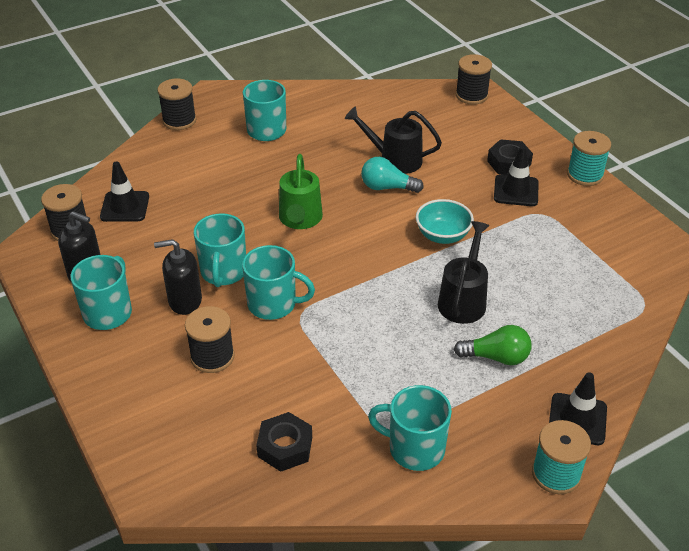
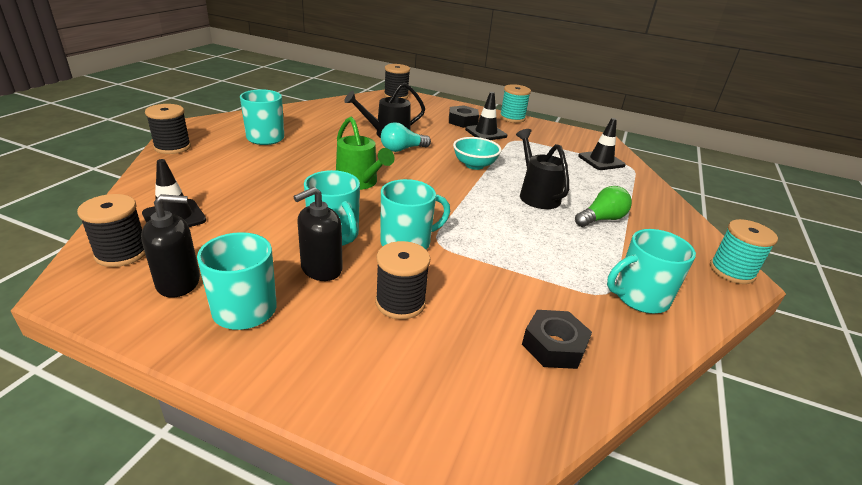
camera: 40 degrees left, 10 degrees down
(577, 419) = (692, 235): black traffic cone -> black traffic cone (601, 161)

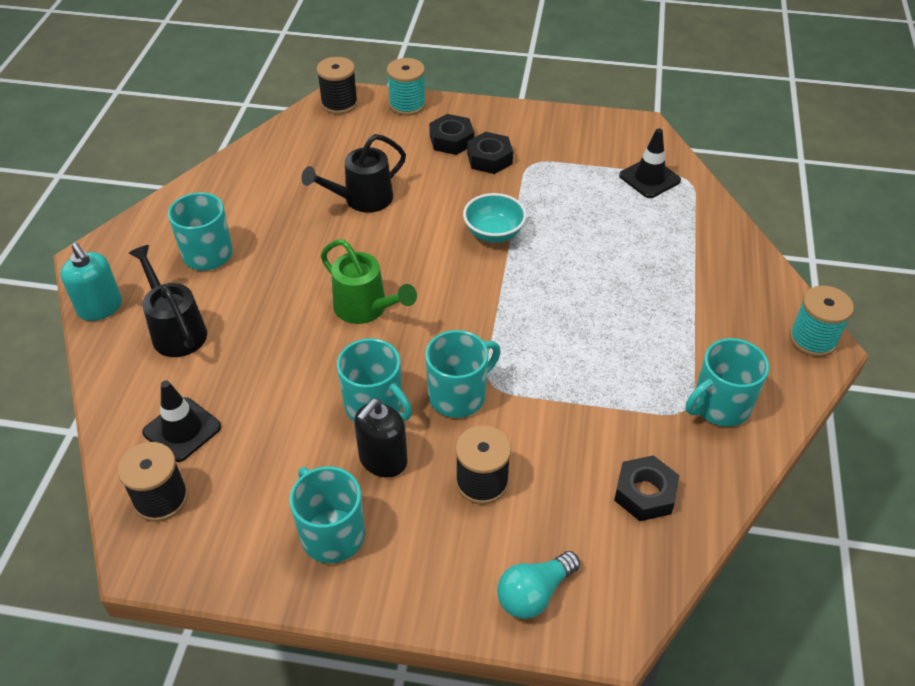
camera: 10 degrees left, 15 degrees up
(172, 147) = (100, 307): black spool -> turquoise soap dispenser
(178, 282) = (246, 521): black soap dispenser -> none
(402, 149) = (393, 227): turquoise light bulb -> turquoise light bulb (534, 593)
(486, 133) = (489, 159): black traffic cone -> black nut
(512, 118) = (516, 112): turquoise spool -> turquoise spool (407, 105)
(536, 195) = (582, 270): black watering can -> black watering can (175, 330)
(601, 219) = (665, 293): green light bulb -> none

